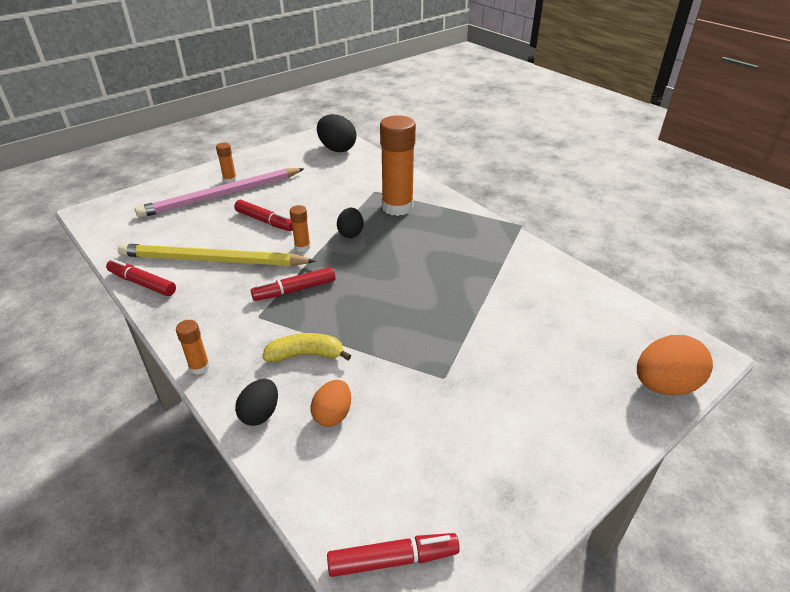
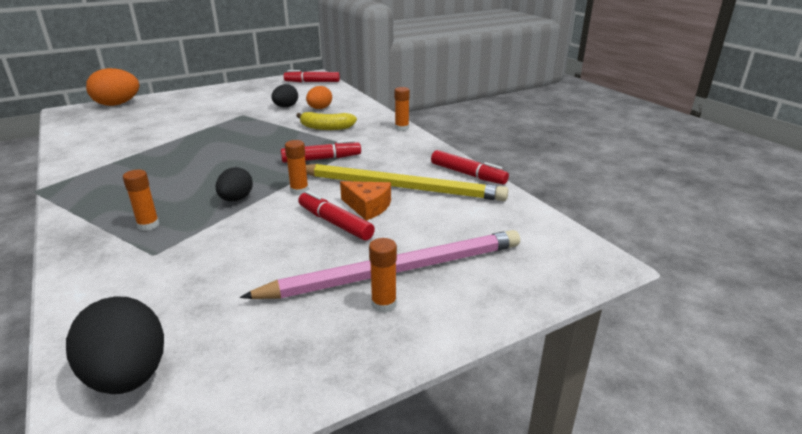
camera: 170 degrees left, 10 degrees down
(241, 237) = (368, 207): none -> orange cheese
(260, 414) = (362, 111): black egg -> black egg (286, 107)
(397, 207) = (148, 225): orange glue stick -> orange glue stick, size x0.45

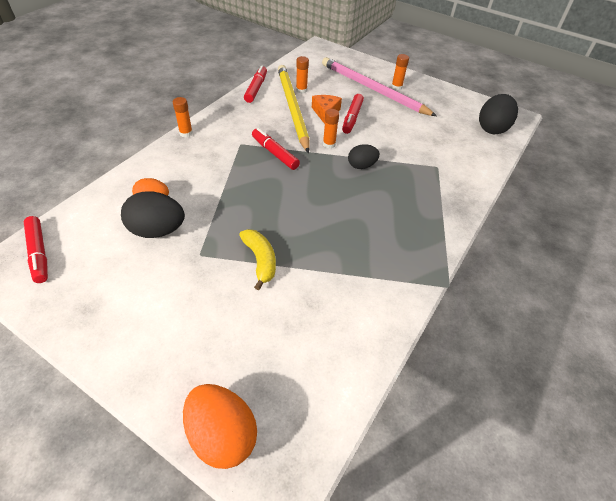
camera: 120 degrees left, 20 degrees up
(148, 225) = (420, 186): orange glue stick -> orange glue stick (301, 90)
(286, 107) = (157, 230): black egg -> black egg, size x1.62
(326, 128) = (207, 175): yellow banana -> yellow banana (260, 260)

